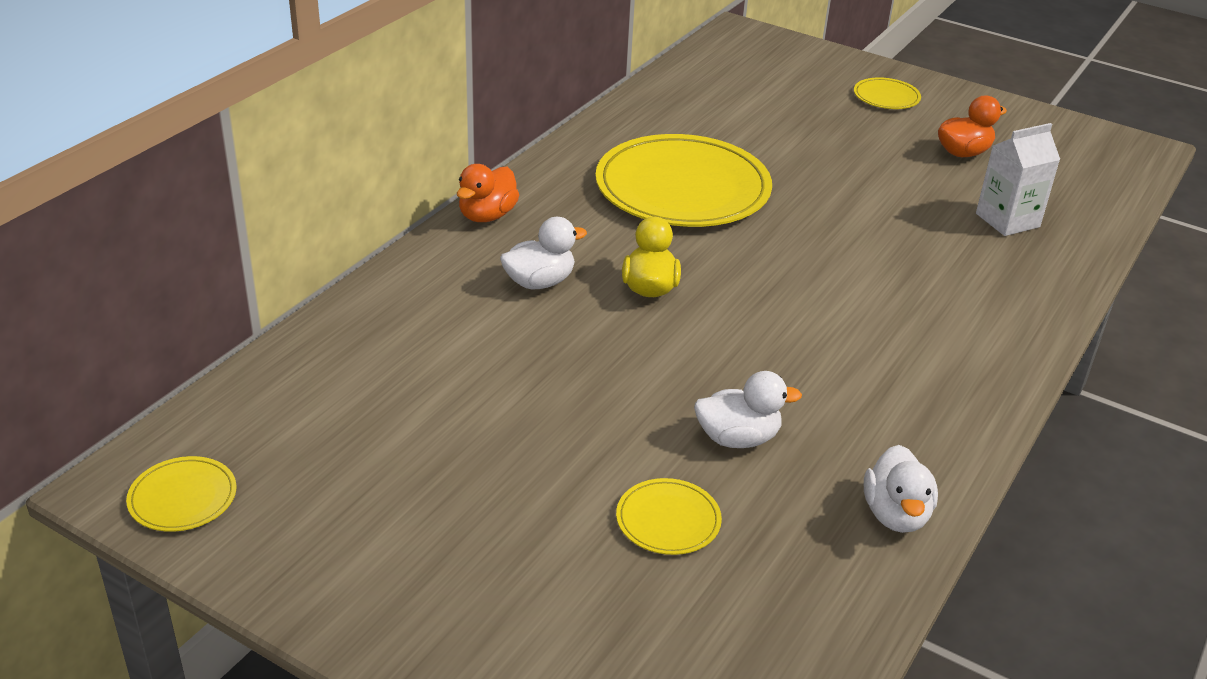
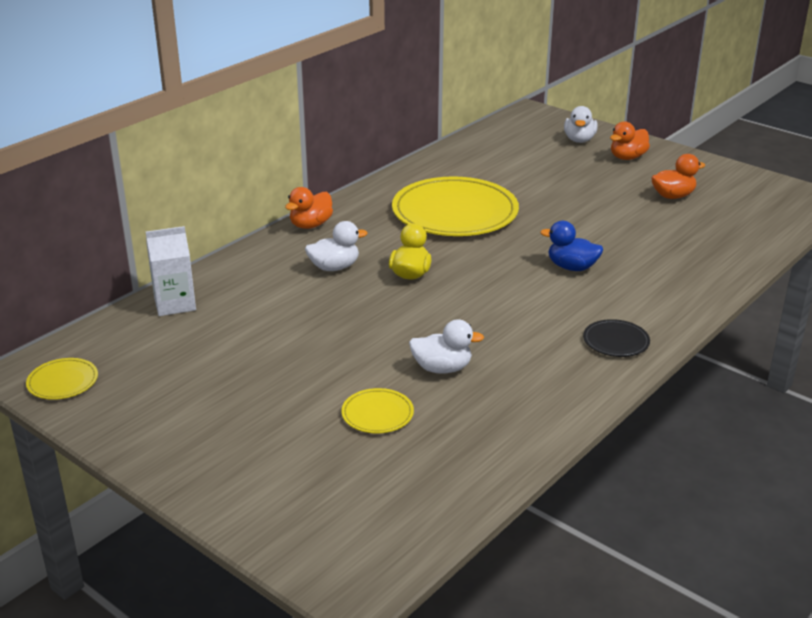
camera: 10 degrees right, 5 degrees down
(865, 267) = (572, 267): none -> blue duck
(886, 97) = (627, 157): yellow plate -> orange duck
(896, 515) = (538, 420): white duck -> white duck (579, 140)
(960, 380) = (616, 341): none -> black plate
(1007, 220) = (690, 241): white carton -> white carton (175, 304)

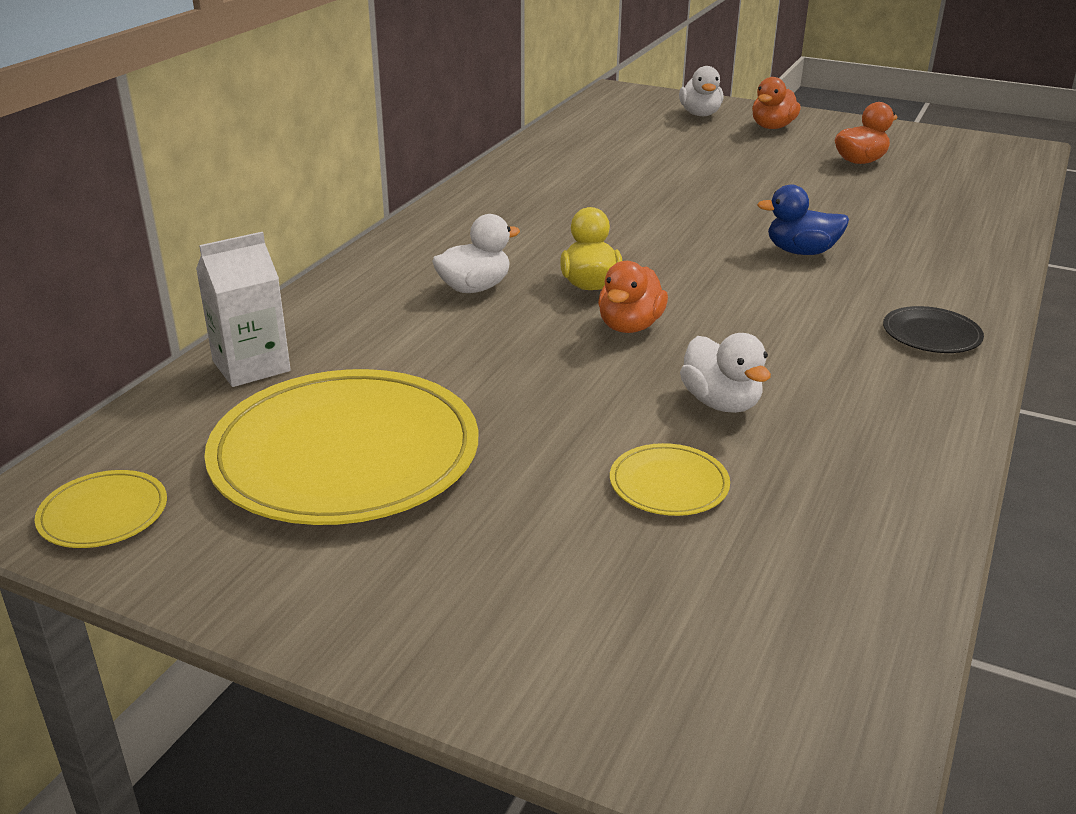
camera: 15 degrees left, 0 degrees up
(310, 225) = (408, 239): orange duck -> orange duck (630, 326)
(442, 368) = (721, 403): white duck -> white duck turned 75 degrees clockwise
(455, 212) = (600, 205): yellow plate -> yellow plate (345, 454)

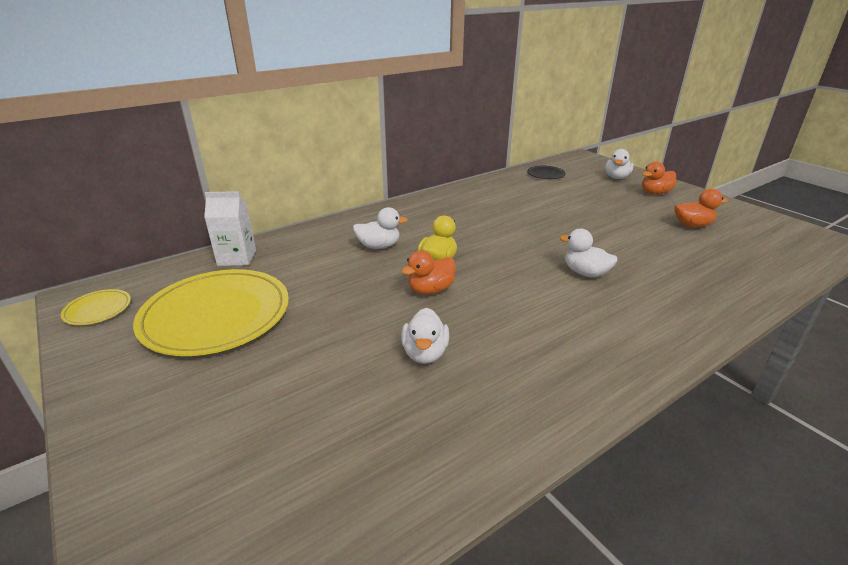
camera: 30 degrees right, 0 degrees up
(669, 484) = (336, 393): yellow plate -> none
(801, 252) = (585, 273): blue duck -> white duck
(931, 334) = (614, 353): black plate -> black plate (546, 174)

